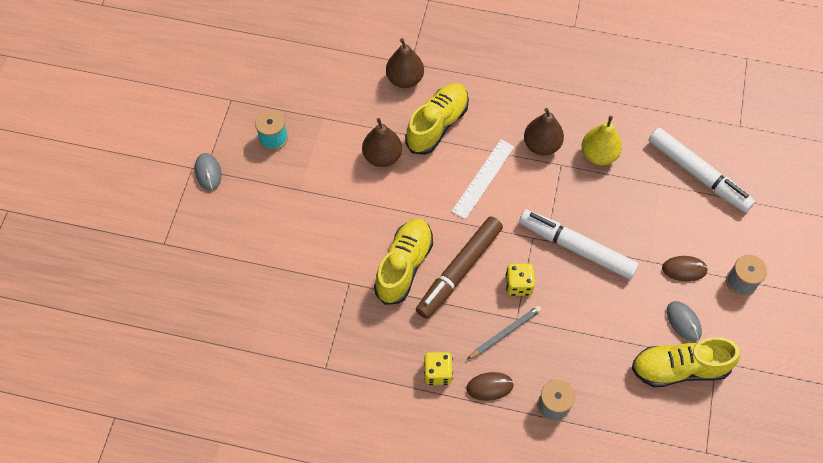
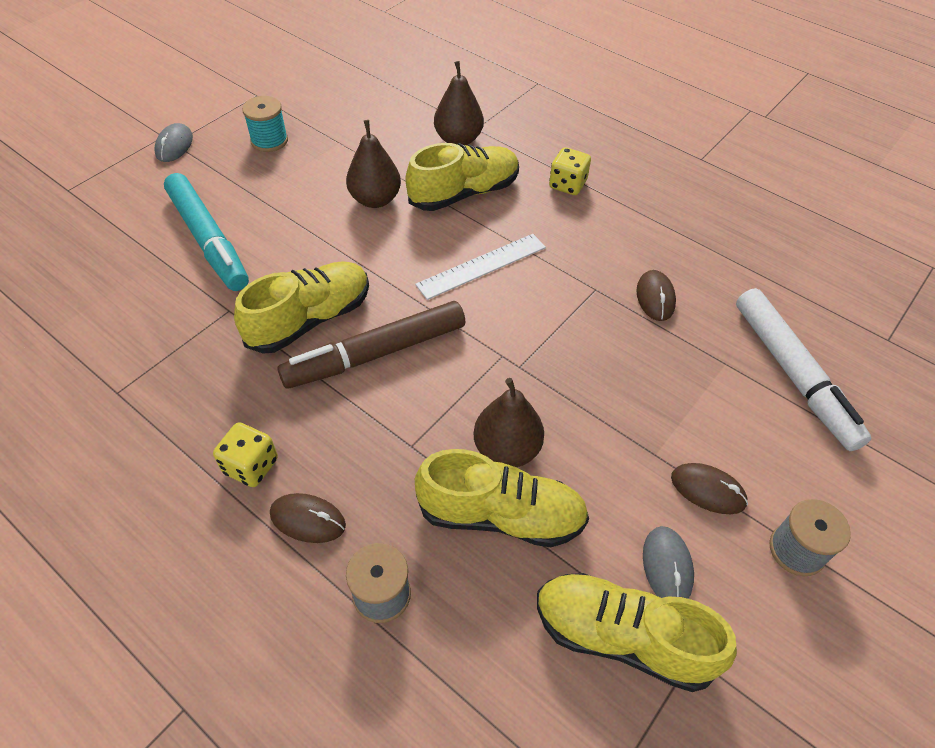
camera: 25 degrees right, 10 degrees down
(295, 239) = (208, 240): none -> turquoise marker
(505, 333) = (381, 457): grey pencil -> none
(518, 285) = (443, 404): yellow dice -> yellow dice (567, 185)
(541, 145) = (583, 259): brown pear -> brown pear (507, 449)
(576, 248) = (556, 393): white marker -> none
(587, 335) = (501, 515): none -> yellow shoe
(598, 155) = (655, 297): yellow pear -> brown mouse

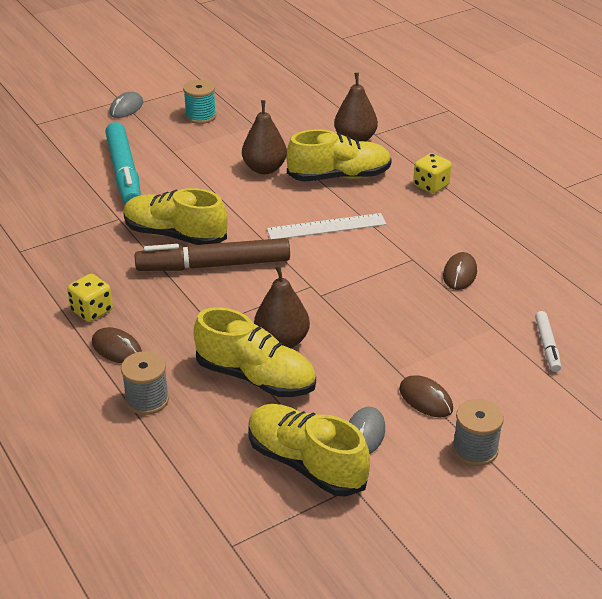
camera: 20 degrees right, 15 degrees down
(310, 319) = (175, 235): yellow shoe -> yellow shoe turned 135 degrees counterclockwise
(793, 374) = (547, 346): white marker -> white marker, size x0.49

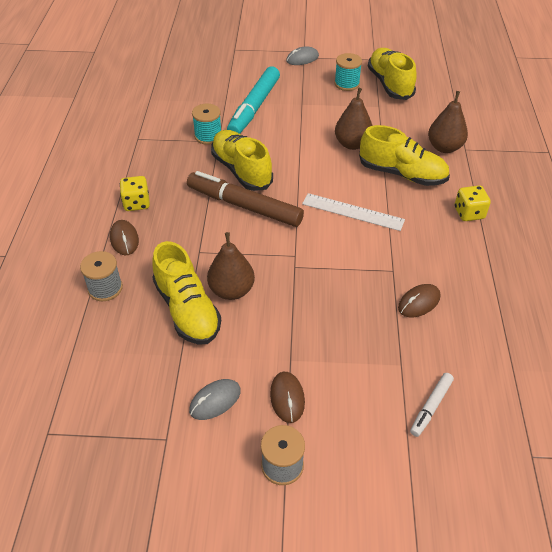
camera: 35 degrees right, 10 degrees up
(102, 218) = (208, 136): none -> turquoise spool
(306, 463) = (153, 399): yellow shoe -> yellow shoe (390, 84)

